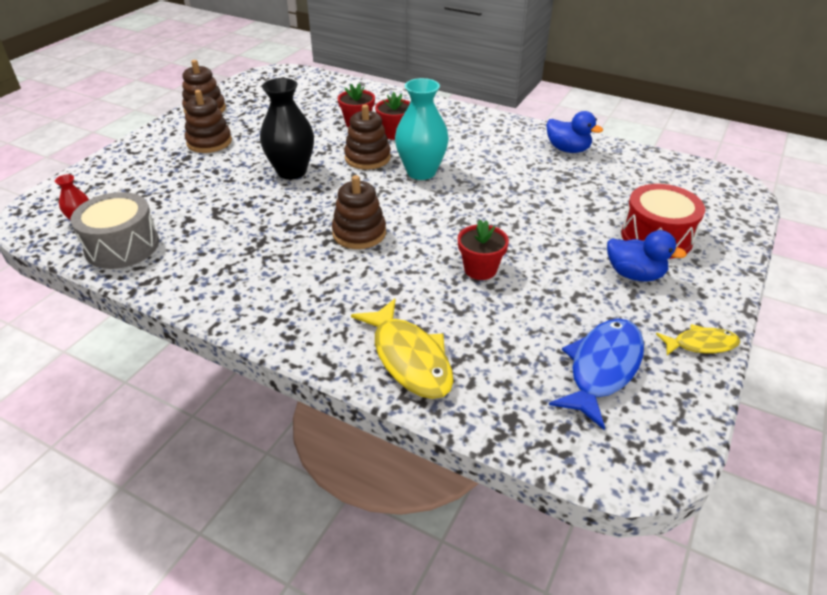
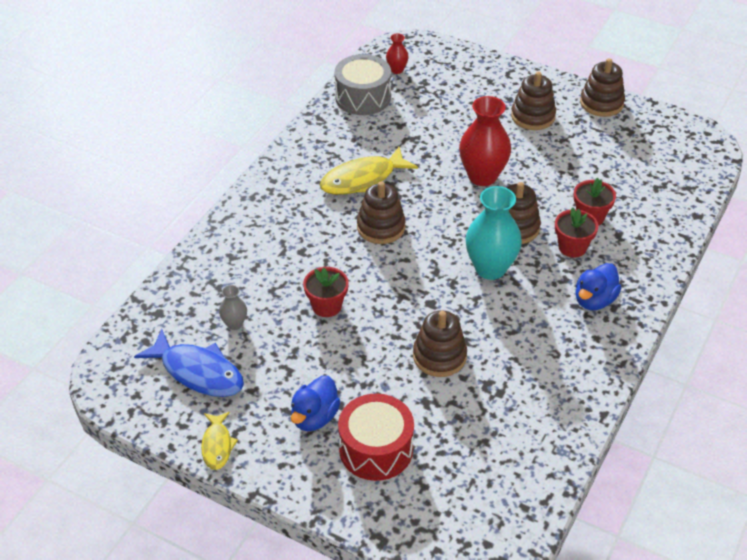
camera: 90 degrees right, 5 degrees up
(292, 172) = (482, 176): black vase -> red vase
(409, 358) = (223, 260): yellow fish -> yellow fish (363, 179)
(518, 341) = (234, 324): none -> grey vase
(535, 201) = (439, 356): none -> brown stacking toy
(567, 149) = (556, 399): blue duck -> blue duck (594, 300)

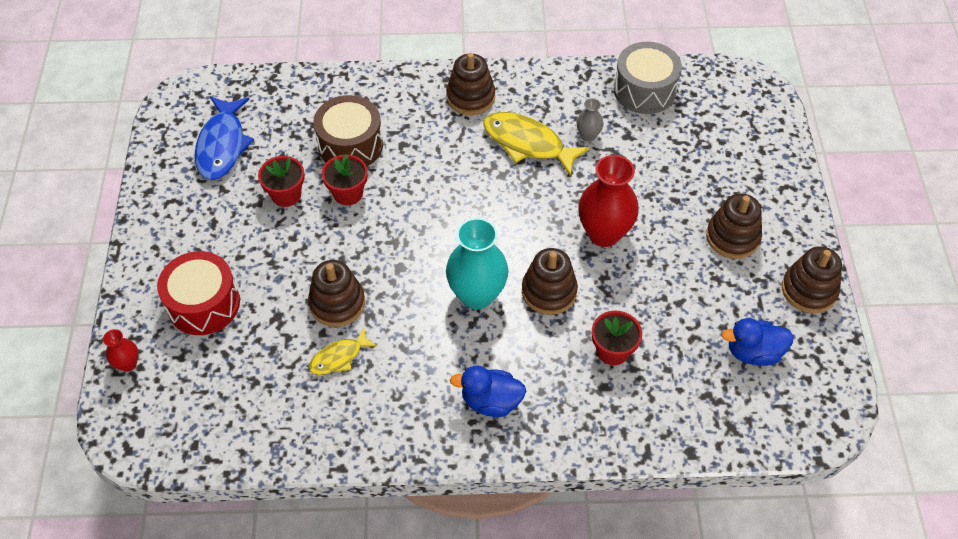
camera: 60 degrees right, 10 degrees up
(217, 445) = (153, 195): yellow fish -> yellow fish (339, 357)
(234, 324) = (288, 142): grey vase -> grey vase (588, 136)
(274, 284) = (350, 145): none -> brown drum
(314, 417) = (216, 245): blue duck -> blue duck (753, 352)
(381, 227) = (473, 186): brown stacking toy -> brown stacking toy (470, 97)
(397, 70) = (709, 96): red vase -> red vase (128, 364)
(572, 247) = (555, 352): red flower pot -> red flower pot (286, 195)

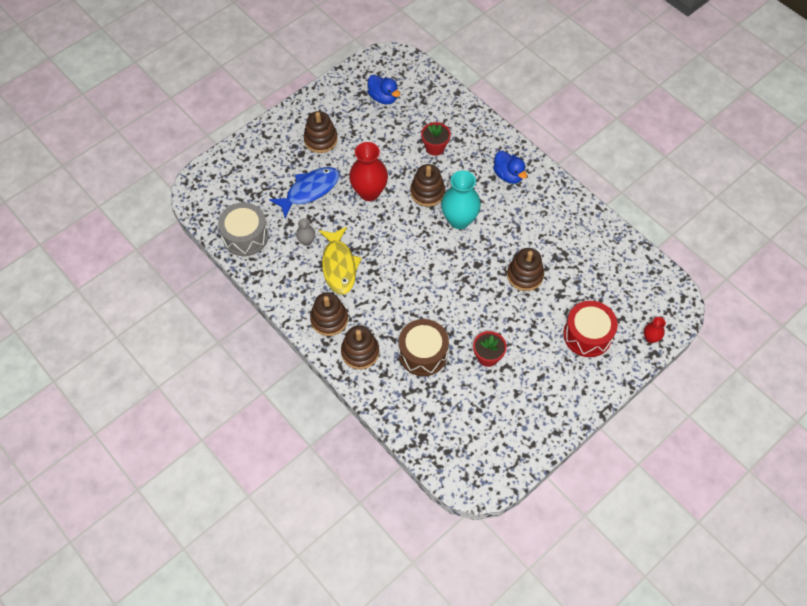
camera: 130 degrees left, 5 degrees up
(222, 145) = (489, 423): blue fish -> blue fish (309, 191)
(339, 357) = (550, 250): yellow fish -> none
(348, 193) = (456, 326): red flower pot -> none
(809, 290) = (326, 95): brown stacking toy -> brown stacking toy (360, 352)

